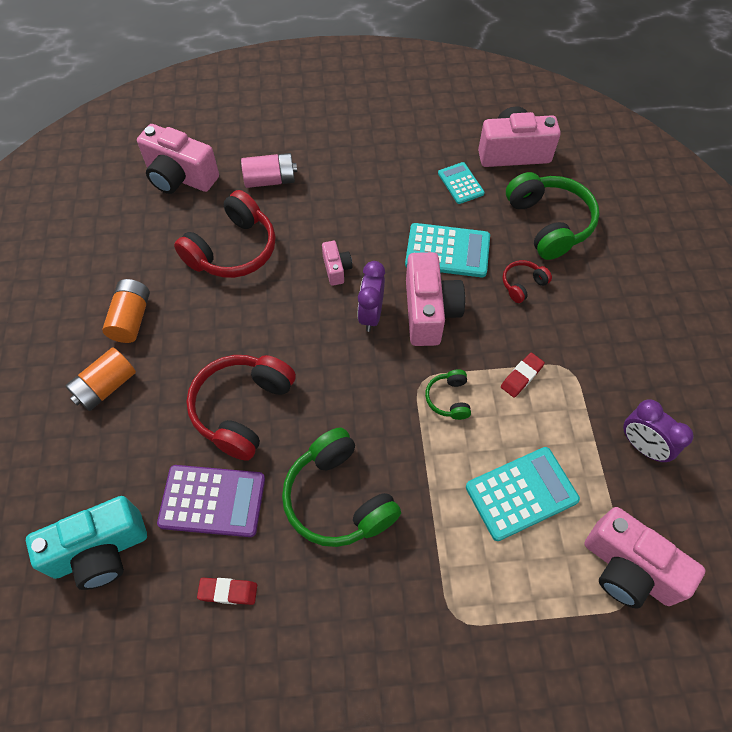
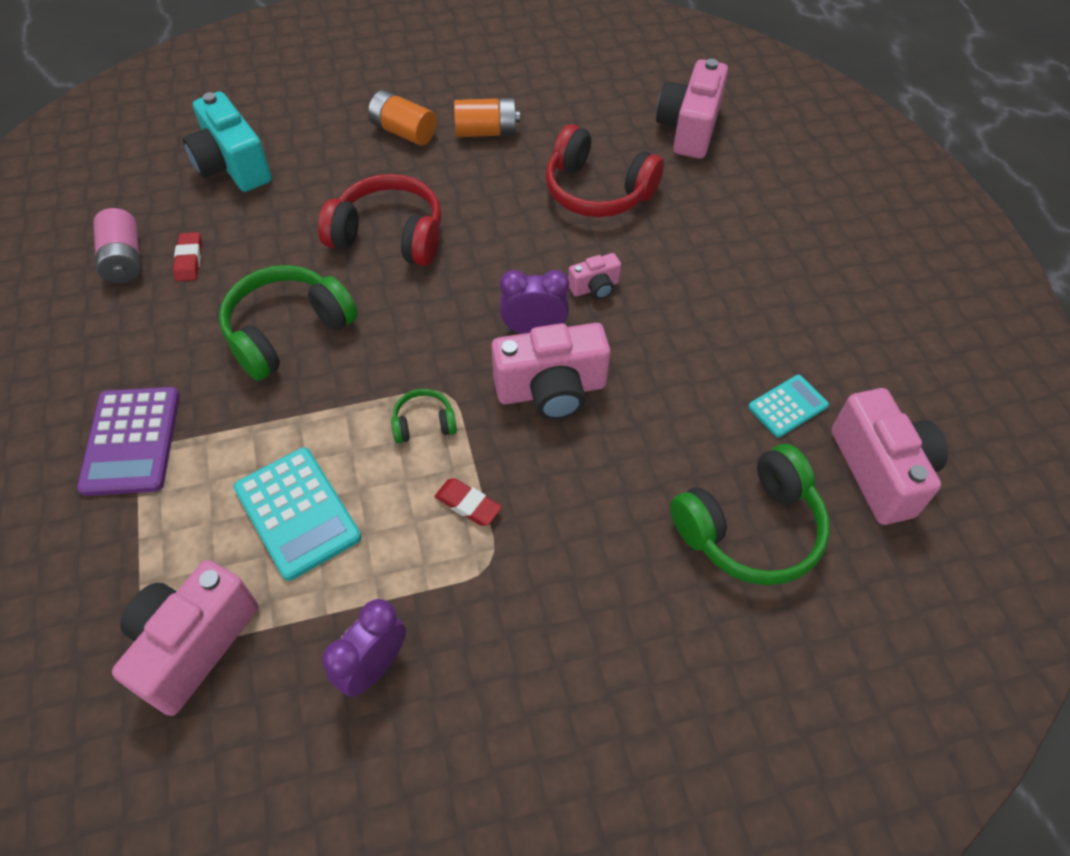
camera: 80 degrees right, 5 degrees down
(212, 501) = (283, 231): purple calculator -> purple calculator (131, 441)
(270, 180) = (714, 205): pink battery -> pink battery (124, 260)
(447, 251) = (658, 401): turquoise calculator -> none
(523, 285) = (623, 498): red headphones -> none

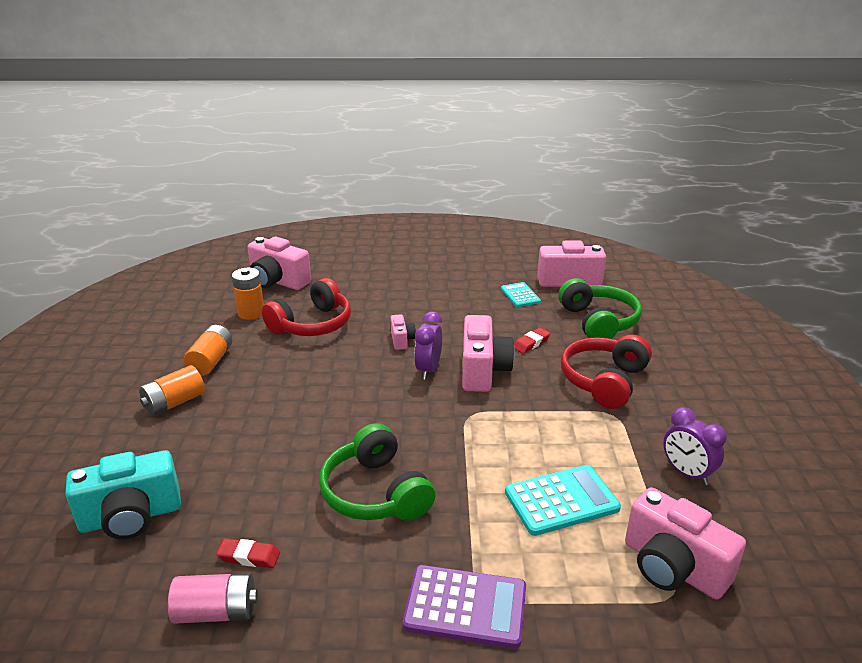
camera: 75 degrees left, 25 degrees down
(389, 236) = (296, 424): red headphones -> red headphones (604, 381)
(424, 423) = (495, 428): green headphones -> none
(468, 504) = (567, 417): red eraser -> red eraser (531, 343)
(600, 130) = (251, 313): none -> orange battery

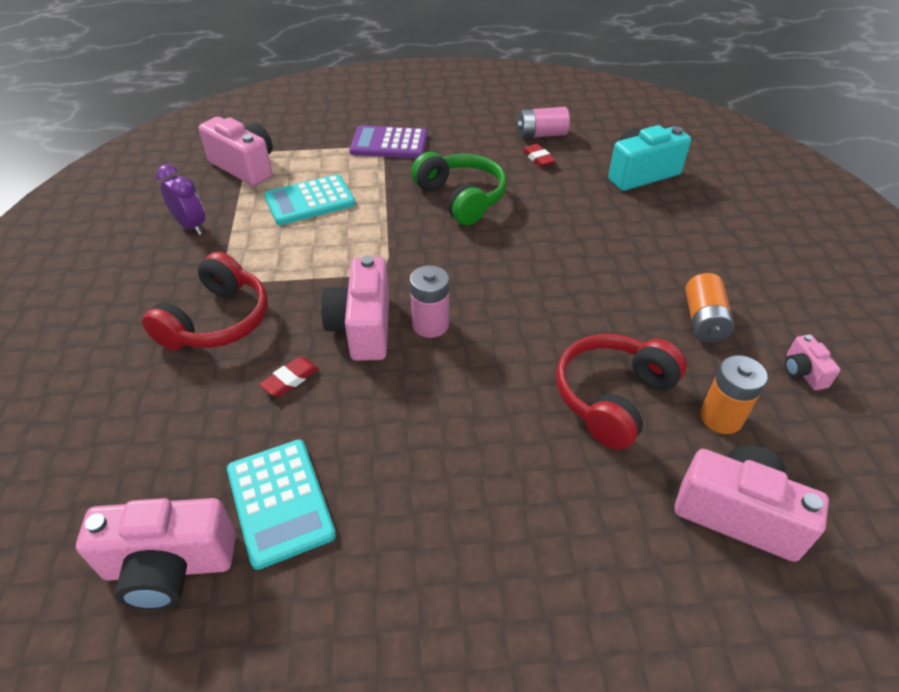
camera: 175 degrees right, 15 degrees up
(174, 402) = (695, 265): orange battery -> none
(249, 556) = (538, 158): red eraser -> red eraser turned 60 degrees clockwise
(402, 340) = (473, 373): pink camera -> pink camera (803, 372)
(428, 369) = (430, 325): purple clock -> pink battery
(520, 295) = (280, 502): turquoise calculator -> turquoise calculator, size x1.67
(598, 322) = (171, 434): green headphones -> none

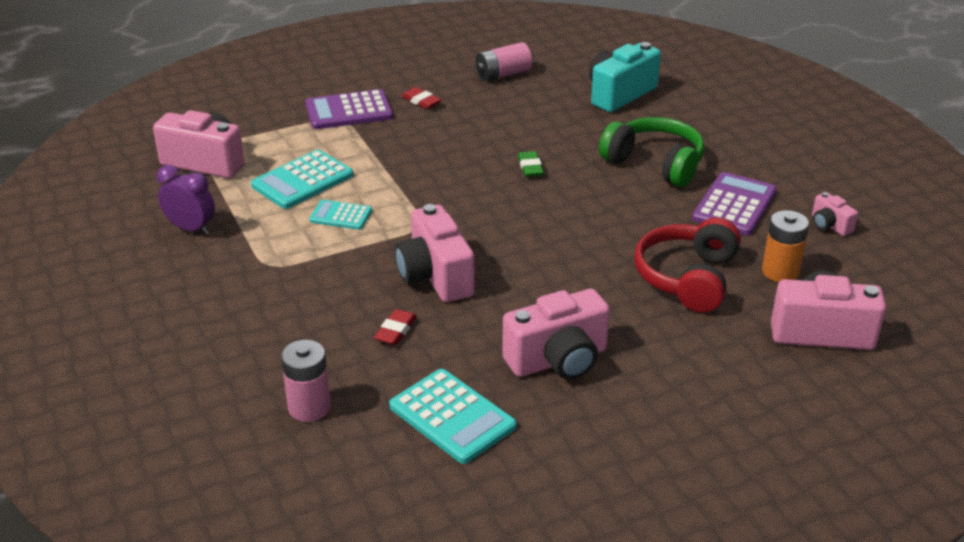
camera: 20 degrees left, 10 degrees down
(170, 566) = (389, 481): pink camera -> pink camera (558, 360)
(217, 321) = (287, 302): red headphones -> none
(319, 242) = (340, 216): none -> turquoise calculator
(430, 325) = (497, 260): pink battery -> pink battery (309, 407)
(461, 198) = (458, 148): green headphones -> green headphones (655, 164)
(516, 232) = (530, 167): none -> green eraser
(538, 158) = (512, 97): red eraser -> red eraser (421, 101)
(703, 321) = (734, 205): orange battery -> purple calculator

